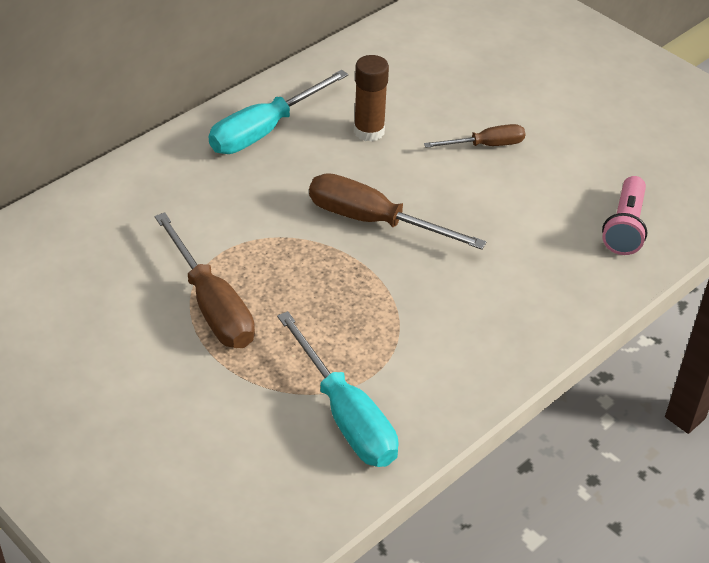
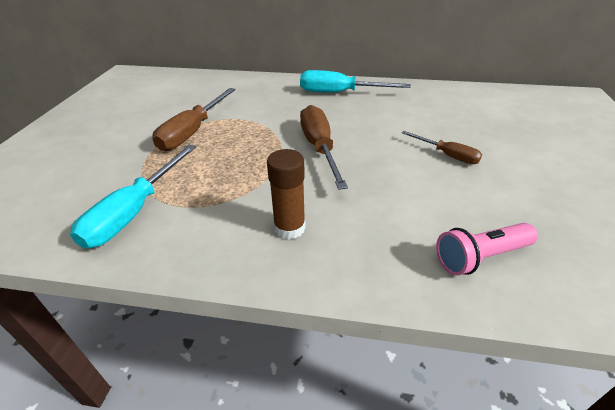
camera: 55 degrees right, 5 degrees down
(369, 131) = (388, 116): brown glue stick -> brown glue stick (289, 228)

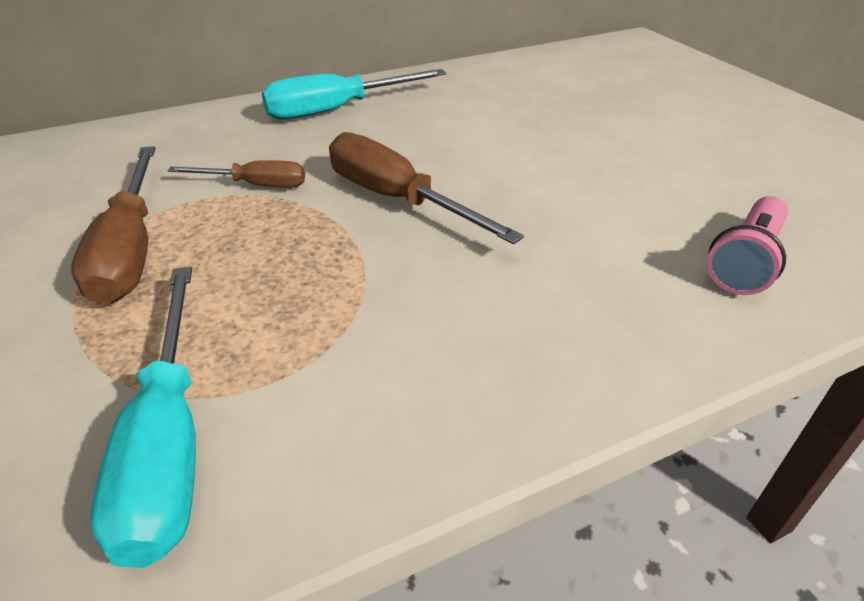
camera: 35 degrees left, 0 degrees up
(289, 228) = (486, 334): brown glue stick -> none
(447, 155) = (576, 152): brown screwdriver -> brown screwdriver (256, 185)

